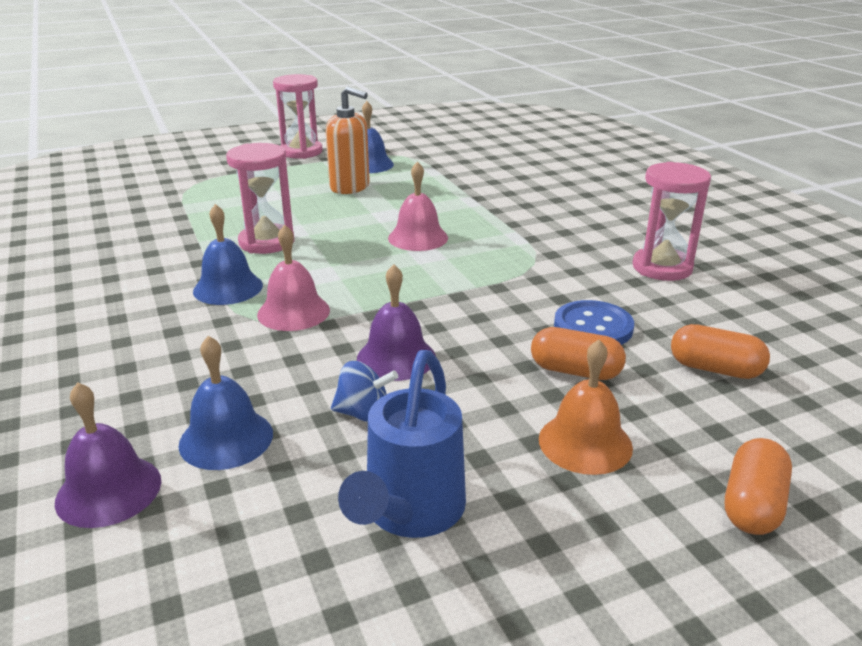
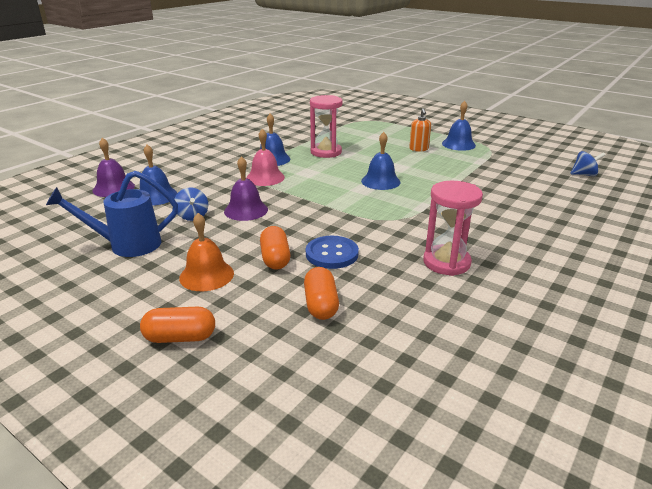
camera: 60 degrees right, 0 degrees up
(301, 152) = (445, 126): pink hourglass -> none
(350, 187) = (418, 149): orange soap dispenser -> orange soap dispenser, size x0.64
(418, 237) = (380, 181): pink bell -> blue bell
(526, 145) = (584, 175): none -> blue spinning top

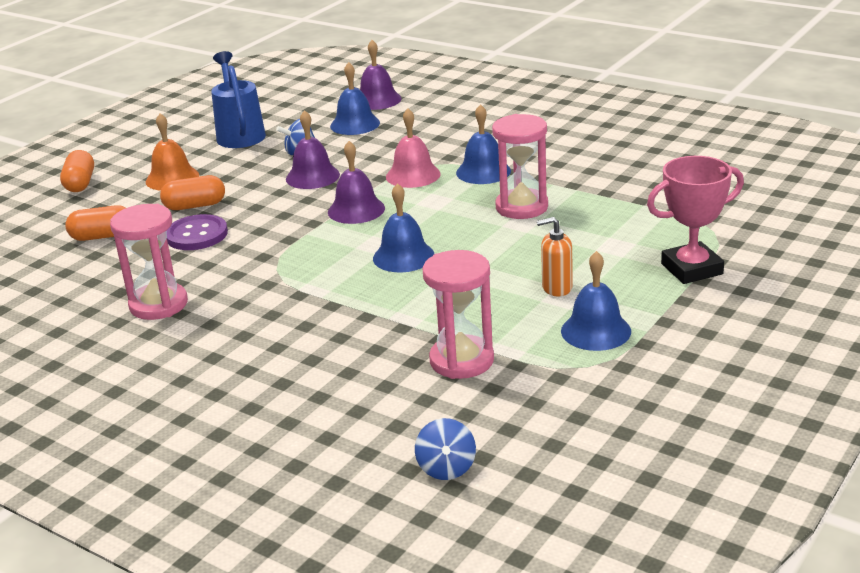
camera: 90 degrees right, 0 degrees up
(311, 194) = (356, 210): none -> purple bell
(332, 254) = (196, 235): blue button -> purple button
(401, 126) = (691, 269): none -> pink trophy
(492, 170) = (461, 360): none -> pink hourglass

